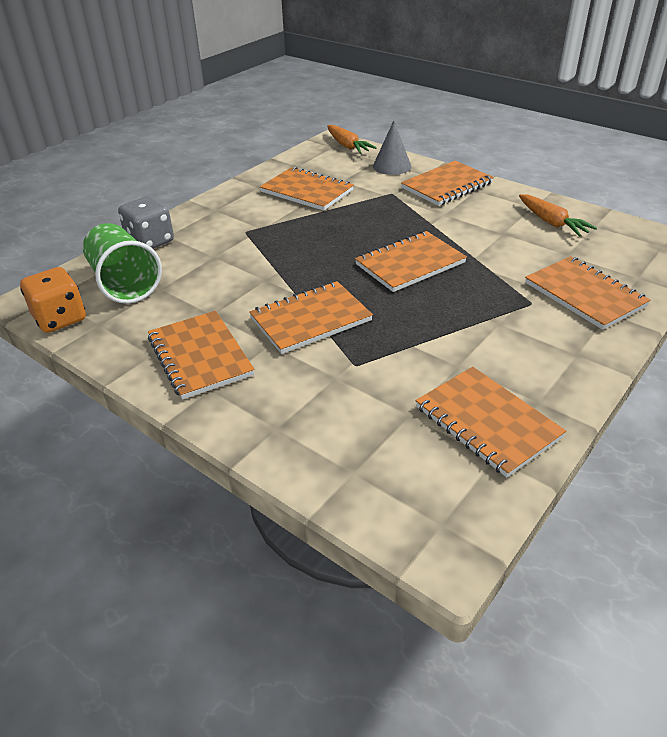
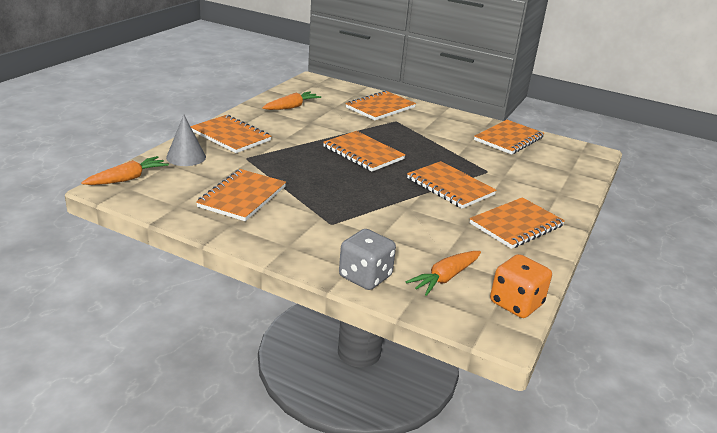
camera: 105 degrees left, 10 degrees down
(124, 283) = (445, 278): green cup -> orange carrot

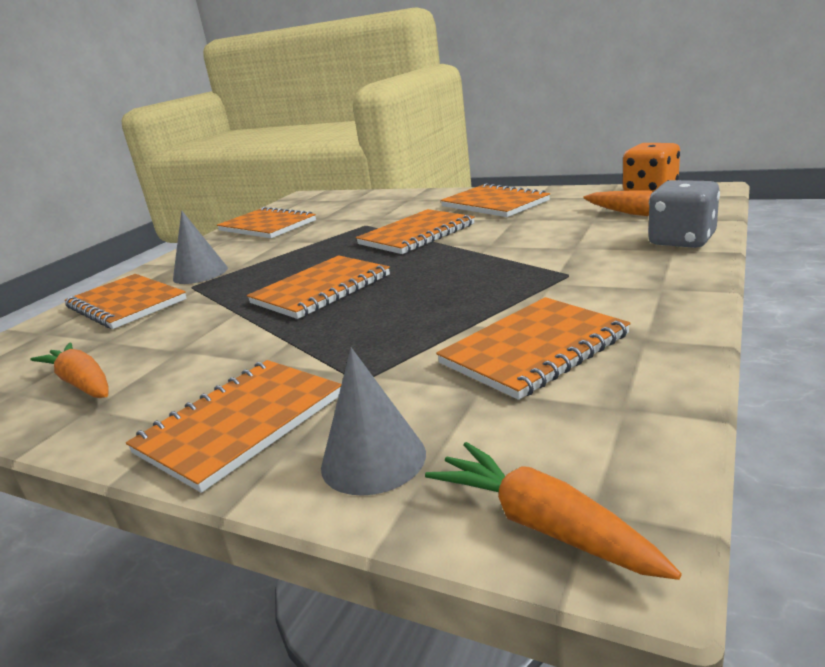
camera: 85 degrees left, 5 degrees down
(242, 197) = (534, 349): orange notebook -> orange notebook turned 60 degrees counterclockwise
(417, 122) = (200, 273): none -> grey cone

